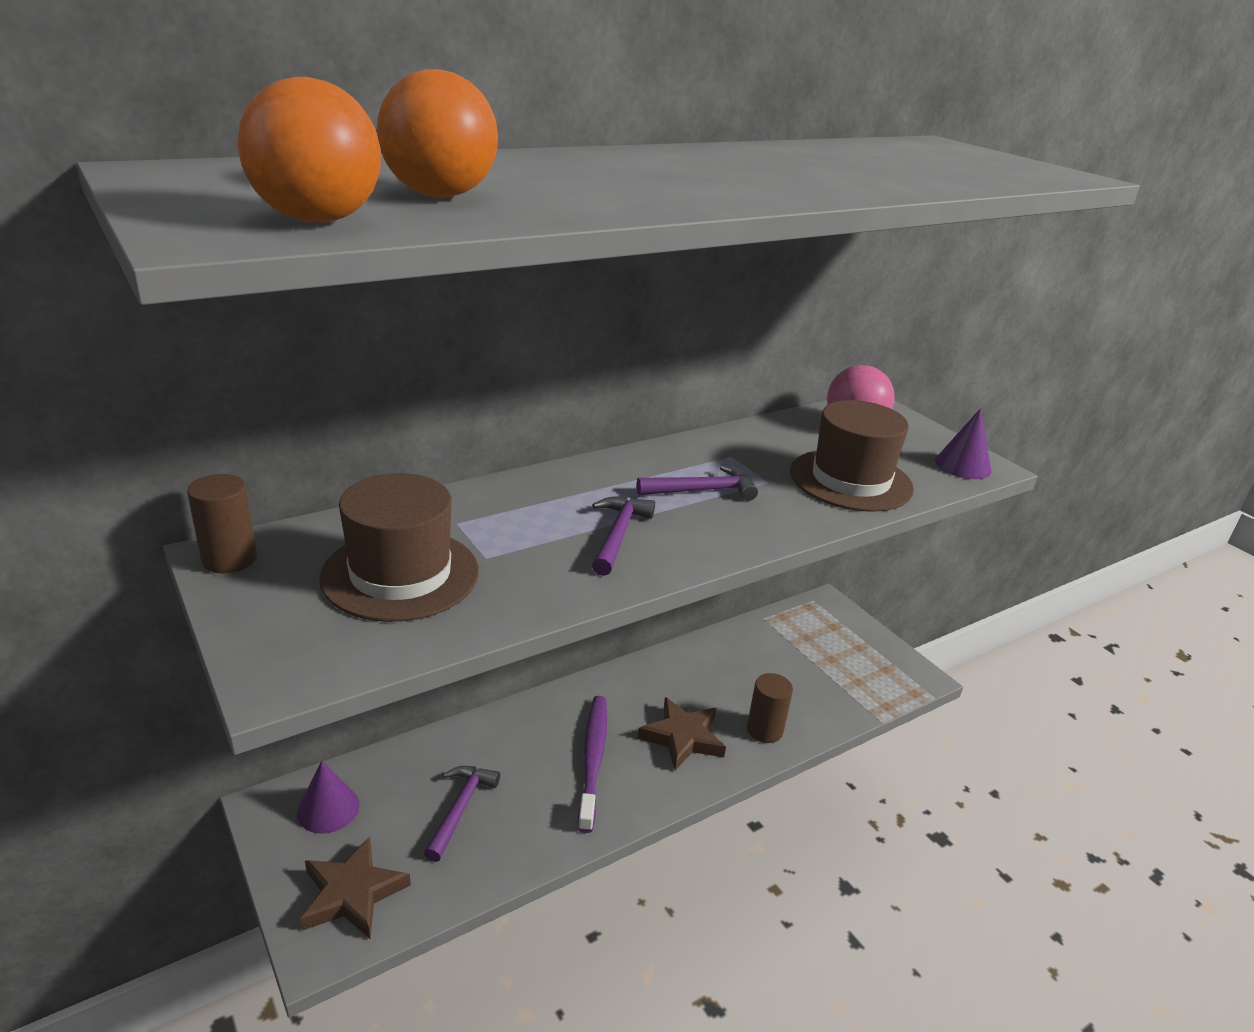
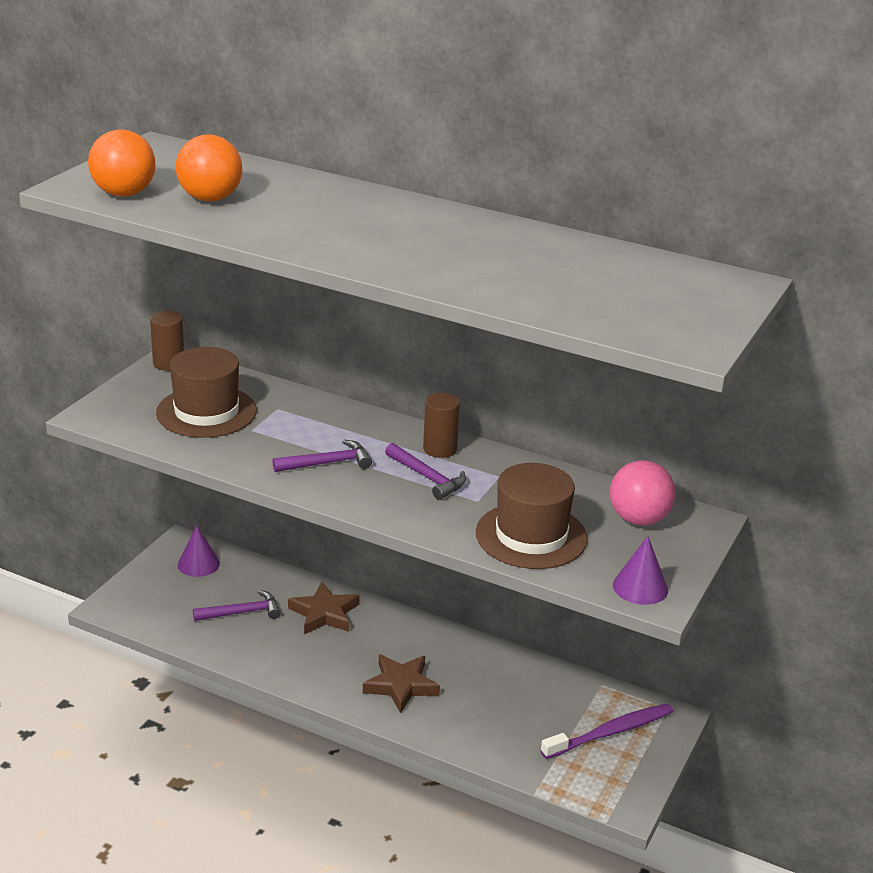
camera: 60 degrees right, 0 degrees up
(352, 893) = (148, 601): brown star -> brown star (324, 613)
(593, 760) = (336, 651): purple toothbrush -> purple toothbrush (610, 732)
(764, 730) = (452, 726): brown cylinder -> brown cylinder (440, 449)

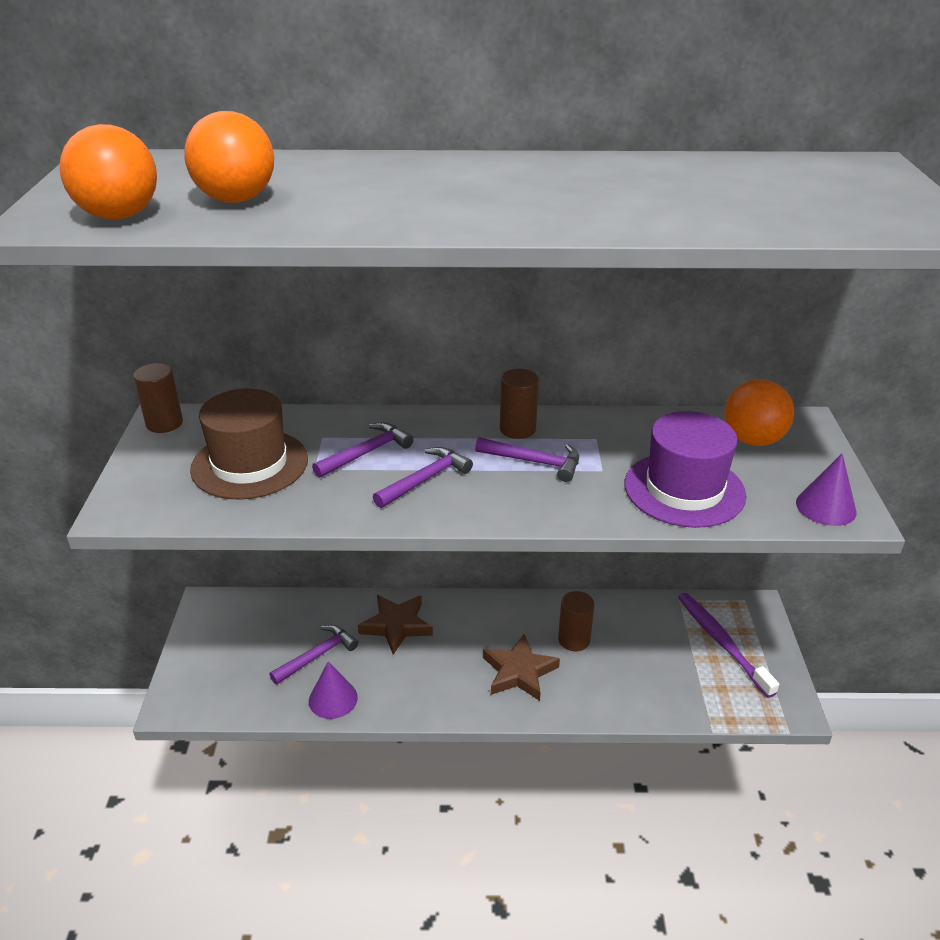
camera: 25 degrees left, 5 degrees up
(198, 564) = (238, 620): purple cone -> purple cone (333, 699)
(300, 430) = (366, 453): none -> purple hammer
(471, 680) = (574, 640): none -> brown cylinder
(531, 536) = (684, 489): brown hat -> purple hat
(610, 732) = (722, 643): purple toothbrush -> purple toothbrush turned 60 degrees counterclockwise
(638, 519) = (752, 440): pink ball -> orange ball

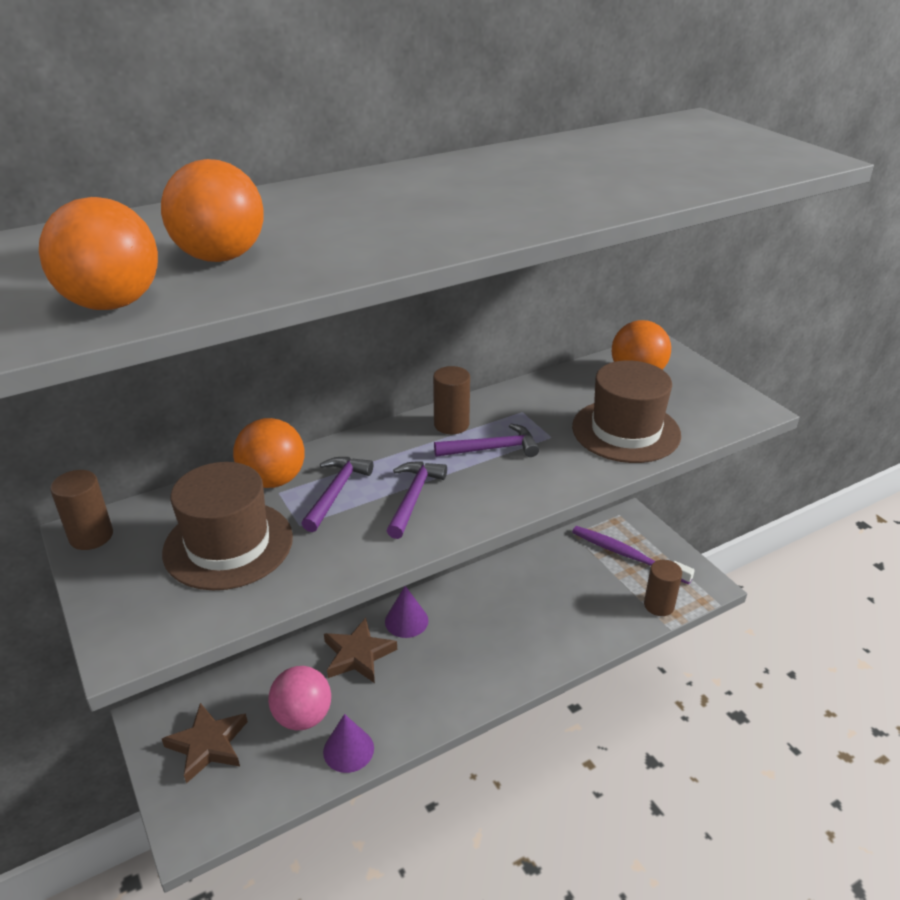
camera: 30 degrees left, 0 degrees up
(317, 656) = (303, 716): purple hammer -> pink ball
(327, 426) = (273, 480): none -> orange ball
(519, 672) = (493, 648): brown star -> brown star (208, 745)
(574, 640) = (517, 601): brown cylinder -> brown cylinder (659, 605)
(684, 489) = (626, 431): purple hat -> brown hat
(826, 507) = (731, 410): purple cone -> purple cone (406, 621)

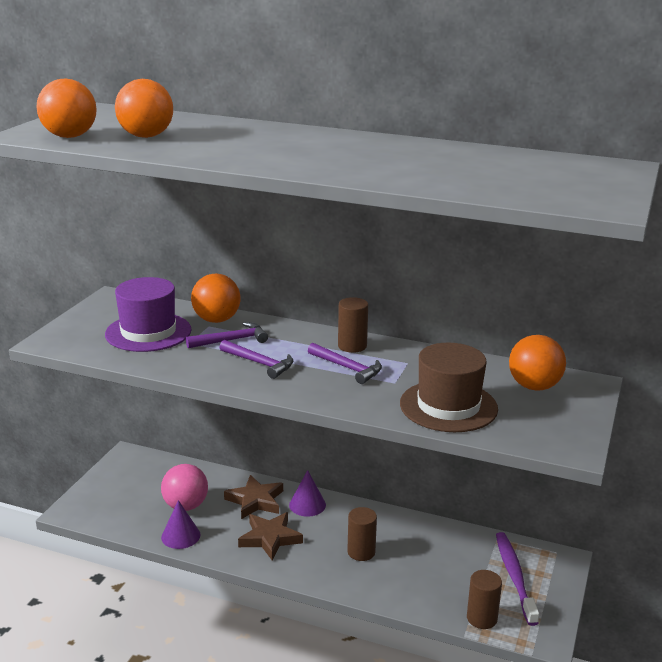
camera: 50 degrees right, 10 degrees down
(91, 536) = (111, 299): brown cylinder -> brown cylinder (361, 552)
(208, 745) = (131, 484): brown star -> brown star (270, 538)
(228, 544) = (148, 332): brown hat -> purple hat
(413, 498) = (259, 363): purple hammer -> purple hammer turned 60 degrees clockwise

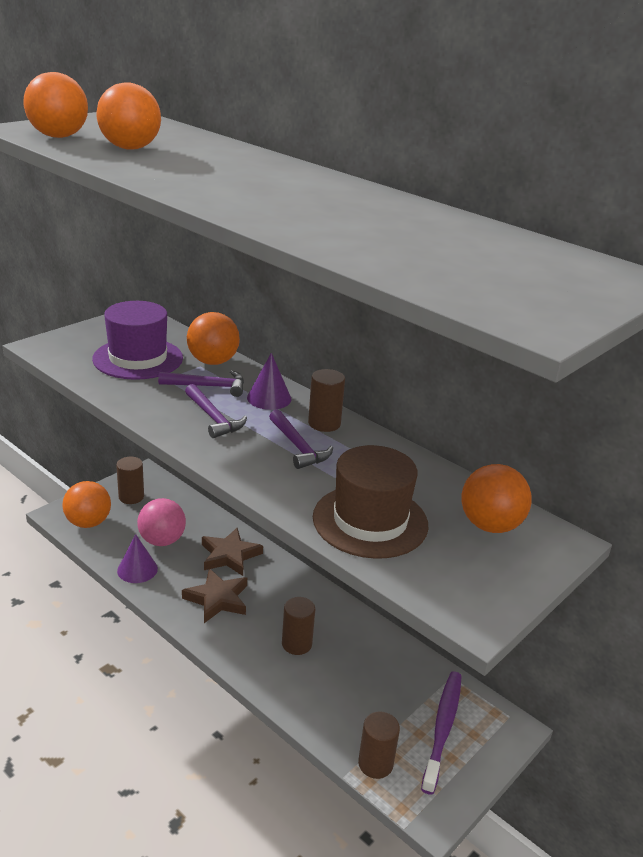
camera: 20 degrees right, 5 degrees up
(104, 510) = (88, 523): none -> orange ball
(129, 478) = (131, 497): none -> brown cylinder
(307, 505) = (276, 575): purple cone -> purple cone (269, 398)

